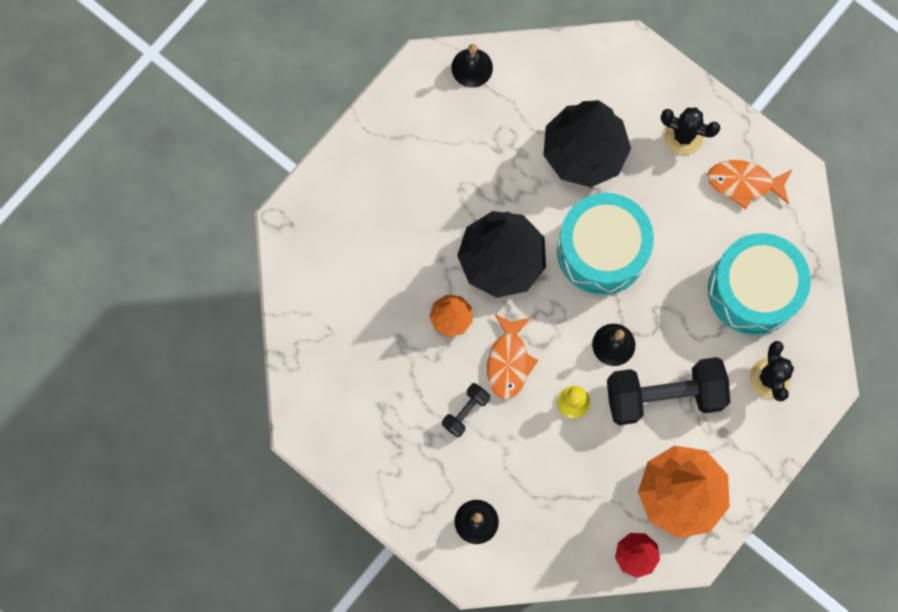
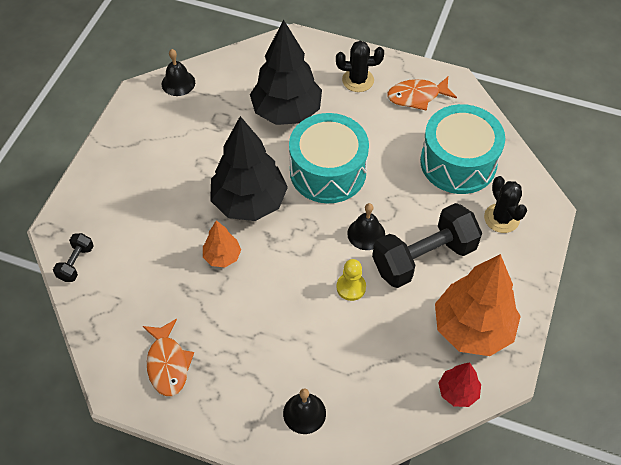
camera: 20 degrees left, 20 degrees down
(465, 412) = (261, 325): black dumbbell -> black dumbbell (76, 263)
(508, 361) = (284, 274): orange fish -> orange fish (168, 363)

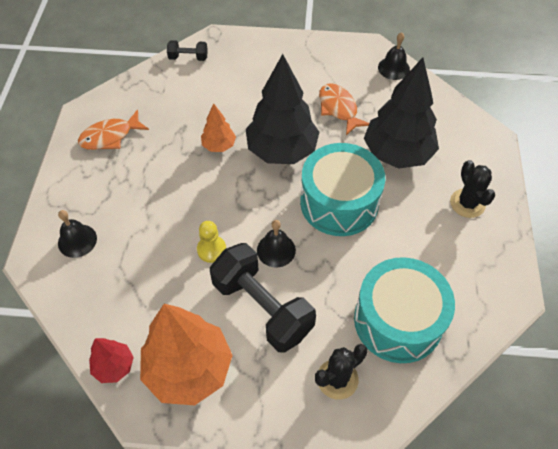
camera: 75 degrees right, 0 degrees up
(417, 96) = (473, 263): orange fish -> orange fish (339, 109)

